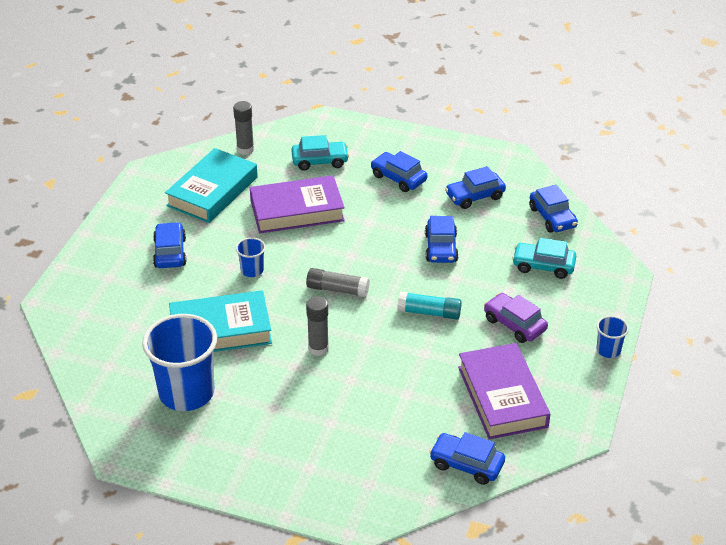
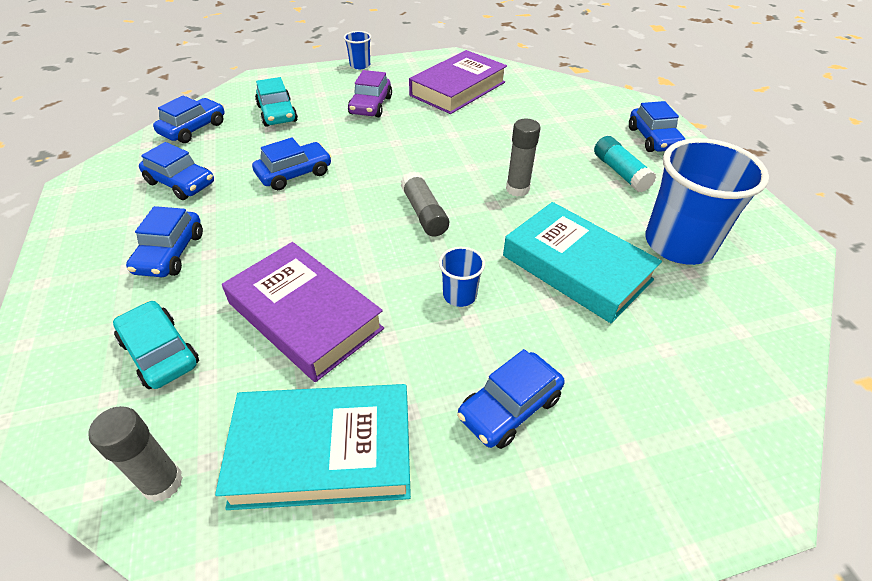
camera: 125 degrees left, 5 degrees up
(429, 312) = (399, 148): turquoise glue stick -> turquoise glue stick (620, 172)
(466, 464) = (538, 83): blue car -> blue car (653, 139)

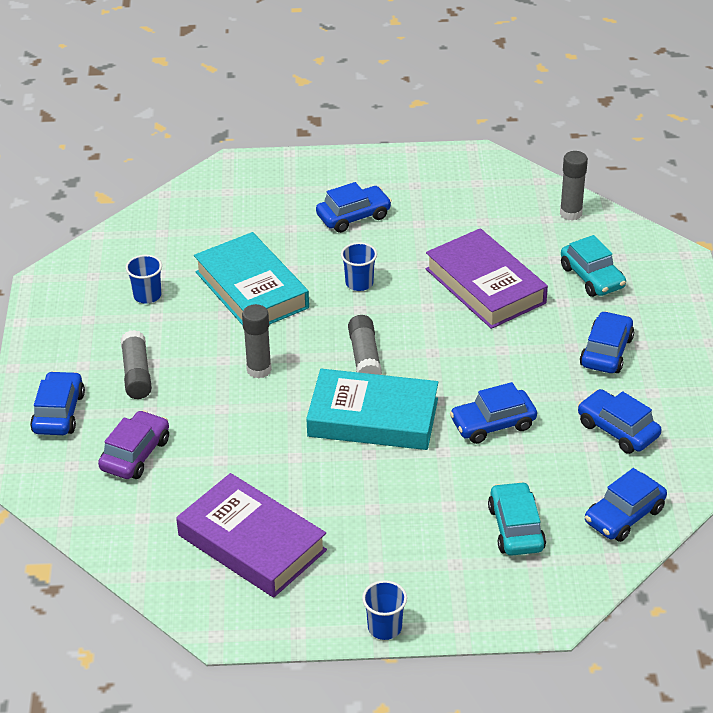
camera: 165 degrees left, 5 degrees down
(323, 452) = (476, 213): turquoise book -> turquoise book (373, 418)
(370, 106) = (386, 525): purple car -> purple car (135, 454)
(458, 89) = (252, 543): purple book -> purple book turned 75 degrees clockwise
(620, 172) = (137, 374): turquoise glue stick -> grey glue stick
(678, 244) = (147, 295): blue cup -> blue cup, size x0.45

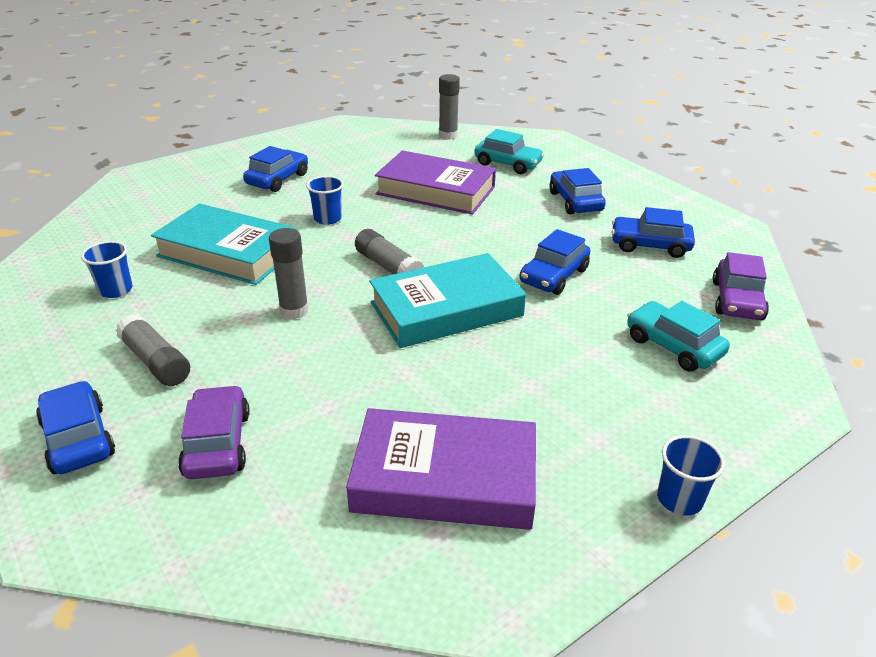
camera: 35 degrees left, 5 degrees down
(624, 515) = (737, 300): blue car -> purple car

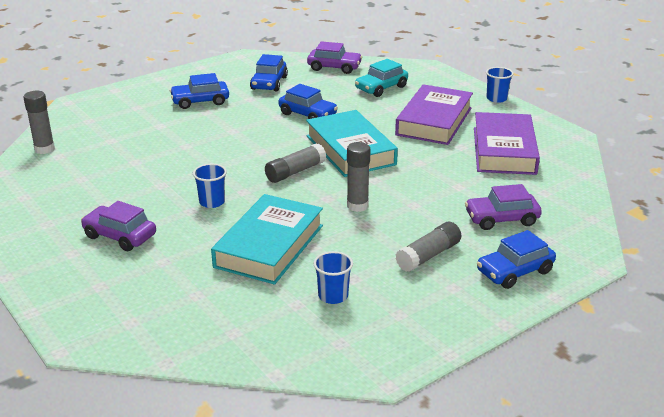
camera: 90 degrees left, 5 degrees down
(278, 179) = (120, 236): blue car -> purple car
(435, 190) = (167, 154): purple book -> purple book (434, 121)
(508, 164) = (122, 123): turquoise car -> none

